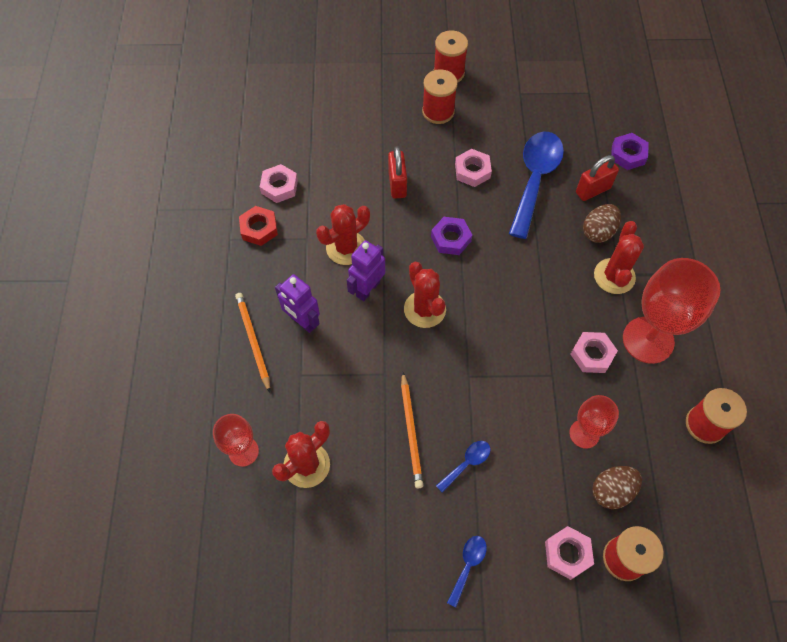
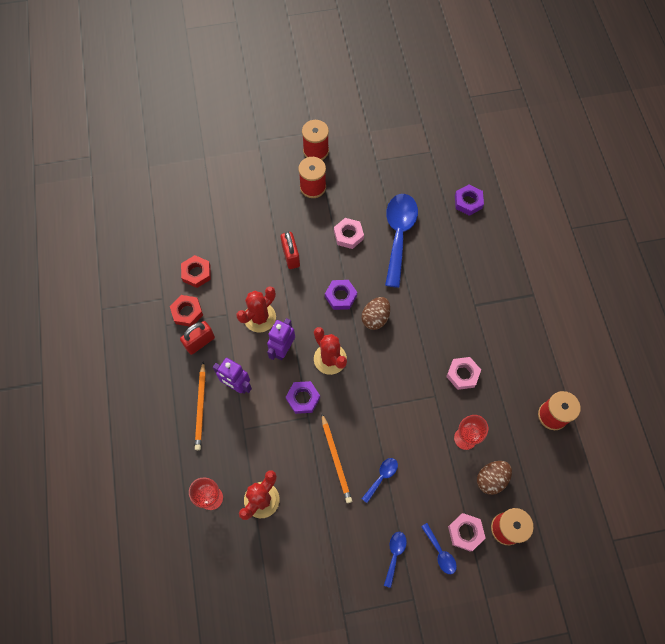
camera: 10 degrees left, 5 degrees up
(253, 341) = (201, 407): orange pencil -> orange pencil turned 150 degrees counterclockwise
(279, 186) = (196, 273): pink nut -> red nut
(382, 351) = (303, 398): none -> purple nut
(529, 574) = (440, 552): none -> blue spoon
(593, 190) = (445, 237): red padlock -> red padlock (200, 342)
(598, 232) = (454, 272): brown egg -> brown egg (375, 318)
(614, 276) = (471, 307): red cactus -> none
(648, 340) = (502, 355): red goblet -> none

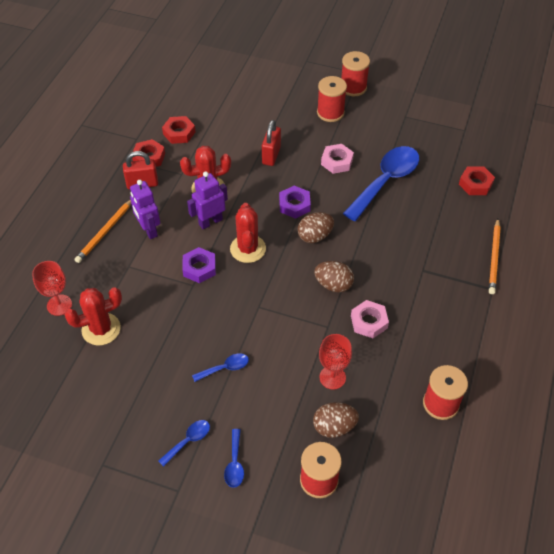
camera: 30 degrees right, 15 degrees down
(336, 459) = (193, 331): orange pencil -> orange pencil (494, 258)
(417, 356) = (333, 285): none -> brown egg
(465, 532) = (273, 460): pink nut -> none
(468, 202) = (475, 184): purple nut -> red nut

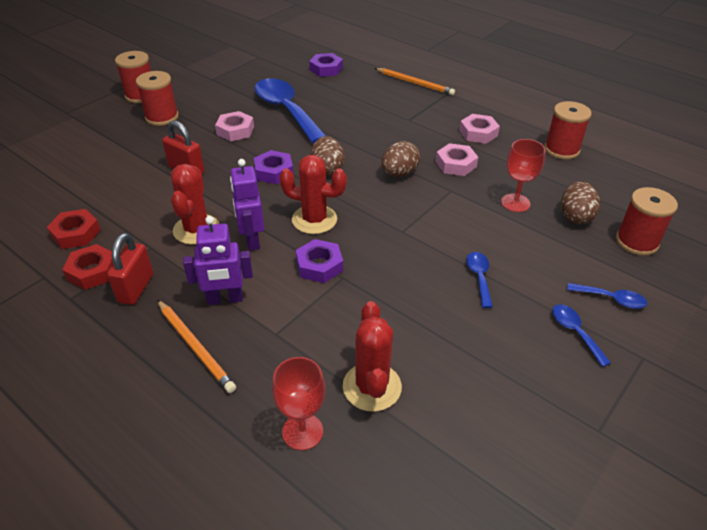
camera: 70 degrees left, 10 degrees down
(431, 329) = (478, 133): none -> pink nut
(475, 184) = (326, 69): red nut -> purple nut

